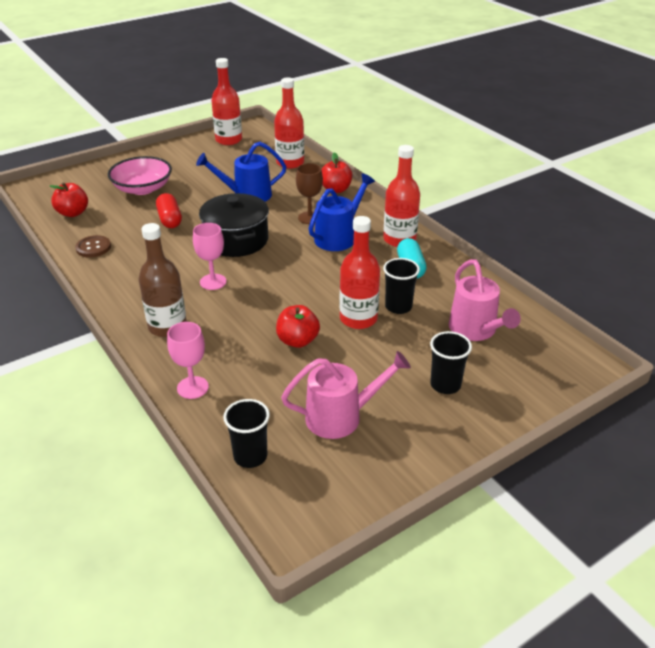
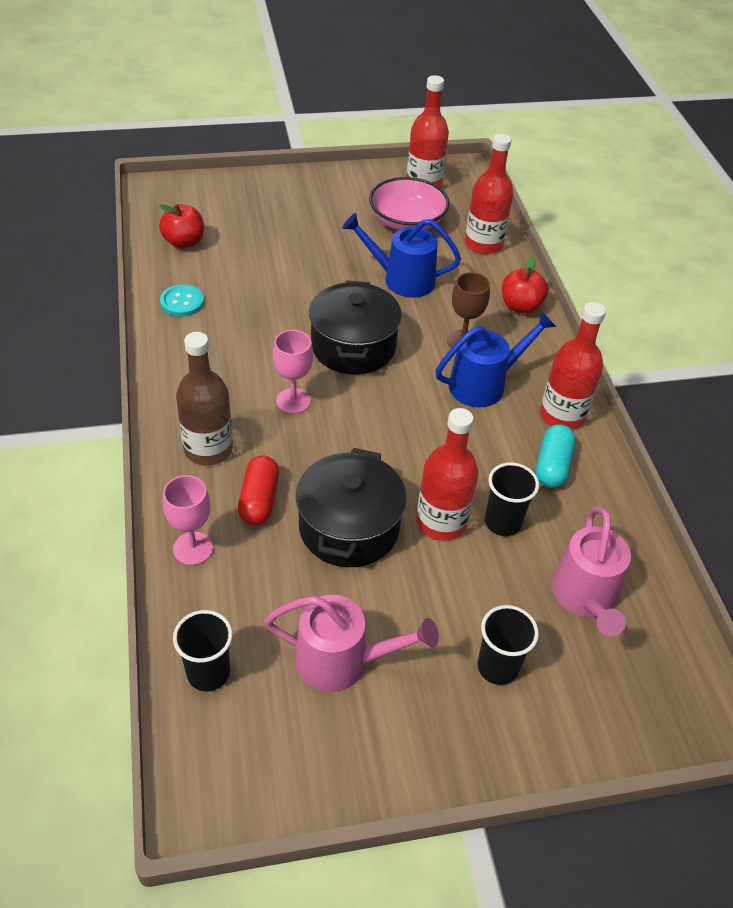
camera: 20 degrees right, 10 degrees up
(93, 247) = (182, 302): brown button -> turquoise button
(142, 188) = (281, 230): pink bowl -> pink bowl (407, 221)
(169, 219) = (289, 288): red capsule -> red capsule (259, 500)
(298, 341) = (349, 527): red apple -> black pot

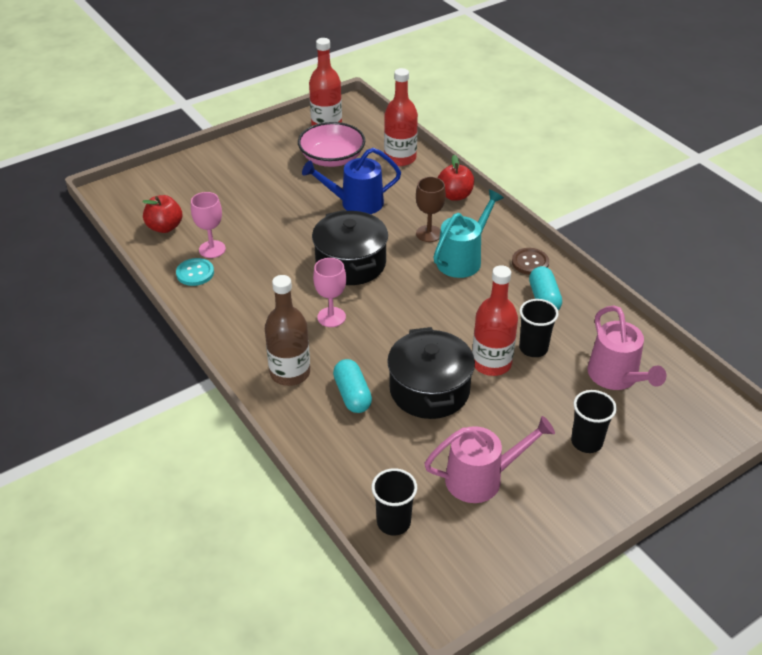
camera: 20 degrees left, 5 degrees down
(193, 548) = (326, 445): pink goblet -> pink goblet (212, 249)
(259, 500) = (352, 395): red capsule -> turquoise capsule
(484, 384) = (463, 259): blue watering can -> turquoise watering can
(562, 415) = (530, 262): red bottle -> brown button

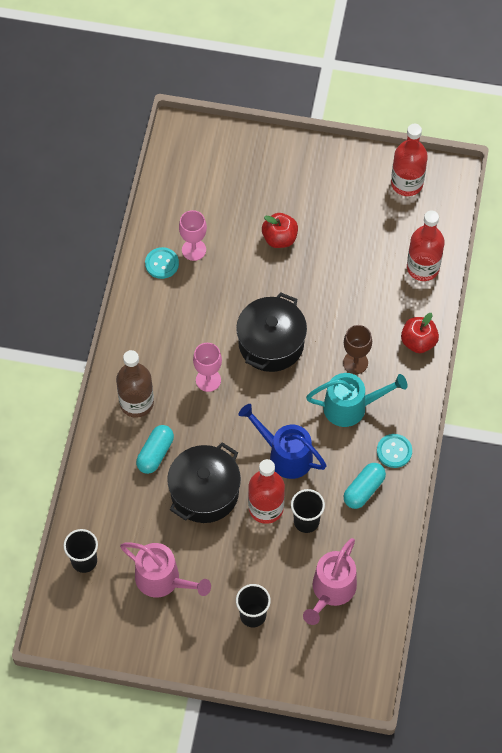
camera: 45 degrees right, 20 degrees up
(165, 227) = (183, 200): red apple -> red apple (279, 238)
(332, 158) = (371, 225): pink bowl -> none
(355, 203) = (337, 287): blue watering can -> blue watering can (285, 455)
(530, 262) = (394, 451): brown button -> turquoise button

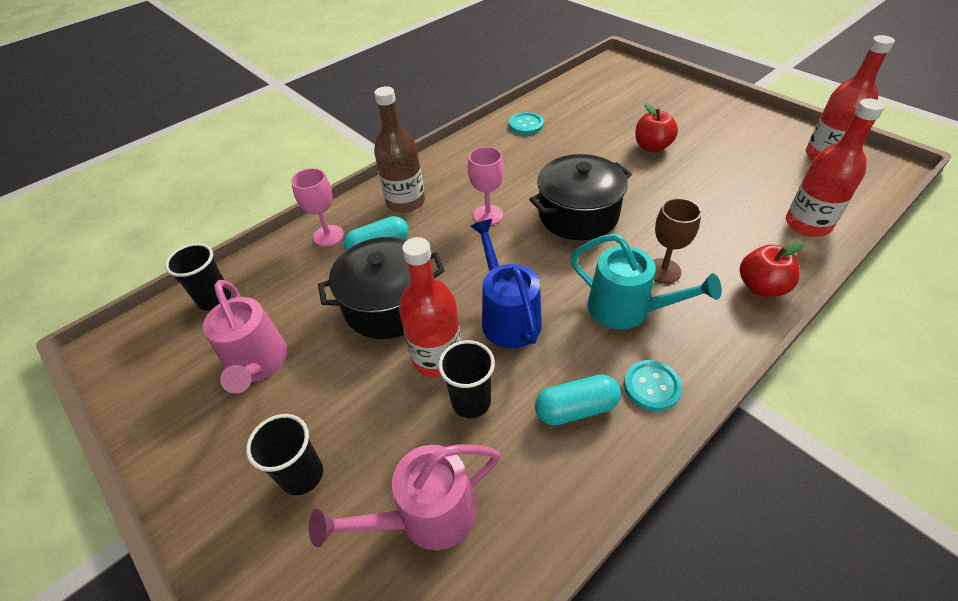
camera: 40 degrees right, 15 degrees down
(194, 250) = (562, 126): pink goblet -> pink goblet (328, 236)

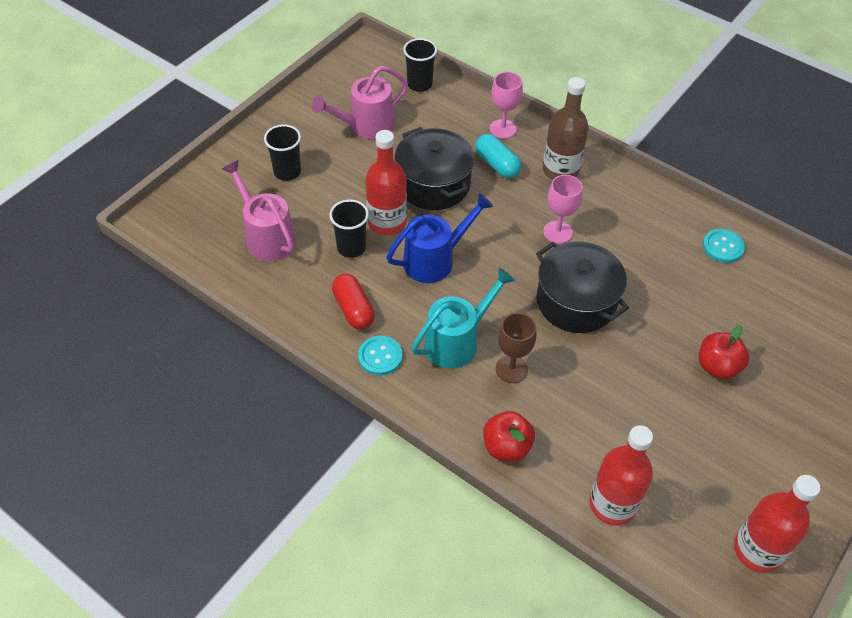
camera: 75 degrees right, 5 degrees up
(576, 408) = (353, 309): turquoise capsule -> red capsule
(627, 310) = (457, 341): turquoise watering can -> turquoise watering can turned 150 degrees counterclockwise

